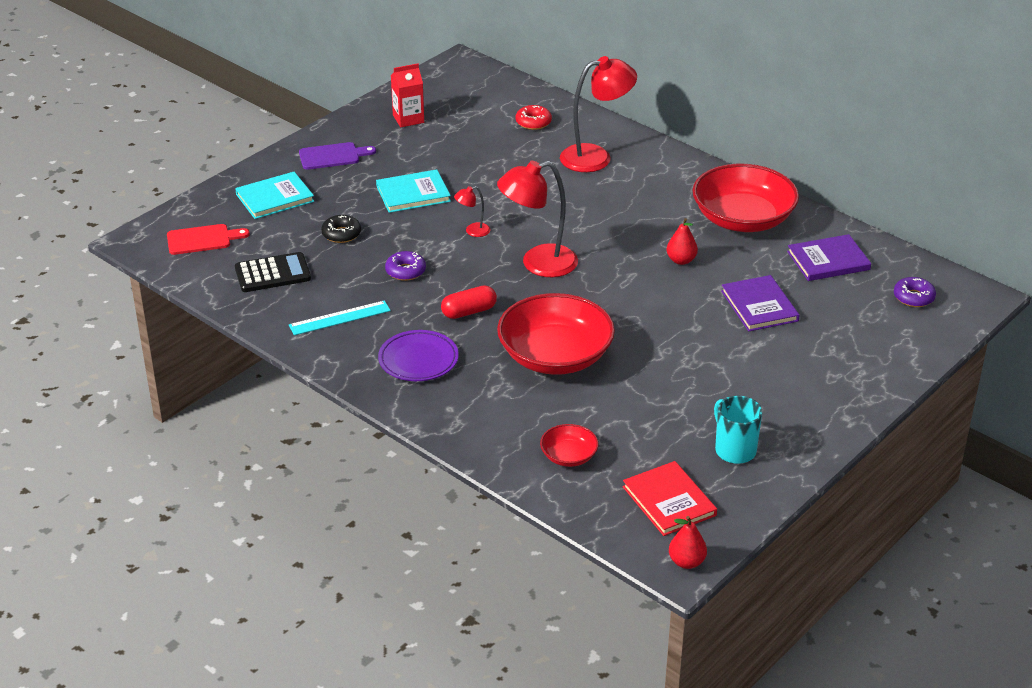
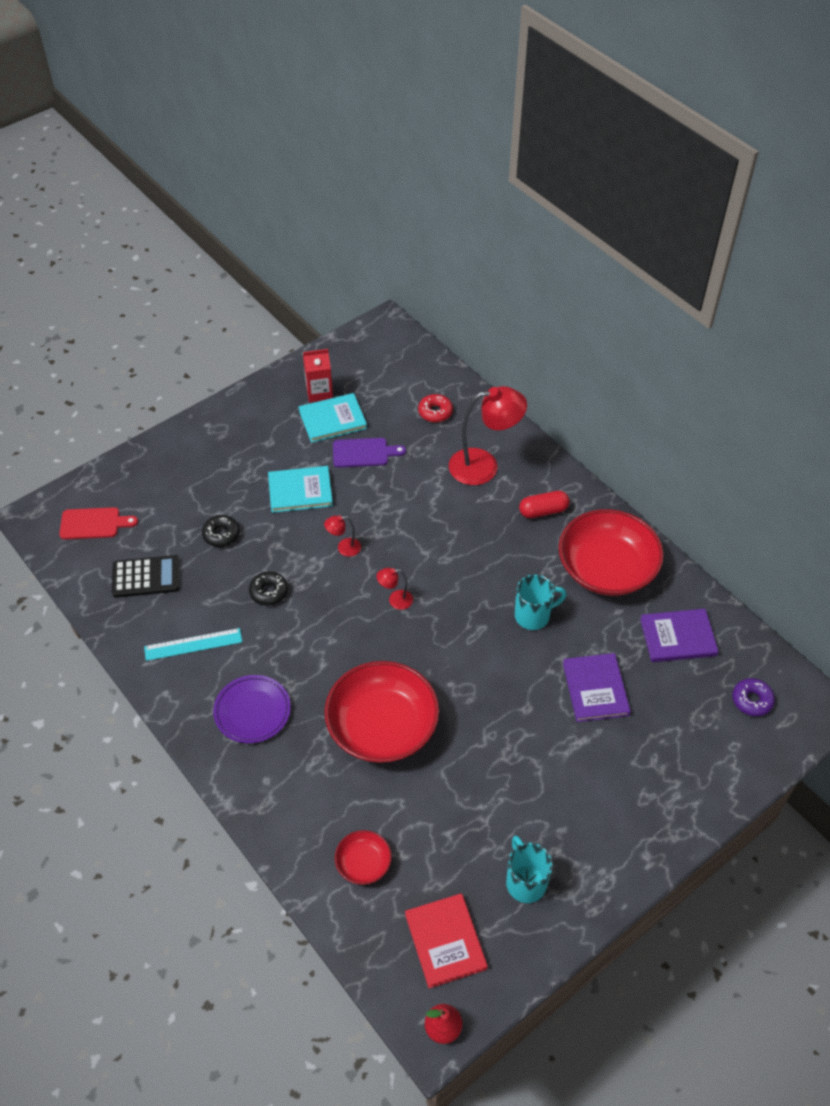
camera: 10 degrees right, 15 degrees up
(274, 198) = (172, 479): turquoise book -> turquoise book (332, 419)
(332, 156) = (238, 432): purple cutting board -> purple cutting board (364, 453)
(405, 271) = (269, 592): purple donut -> black donut
(469, 312) = (315, 654): red capsule -> red capsule (543, 511)
(538, 264) = (395, 600): red lamp -> red lamp, size x0.45
(681, 260) = (533, 616): red pear -> turquoise mug

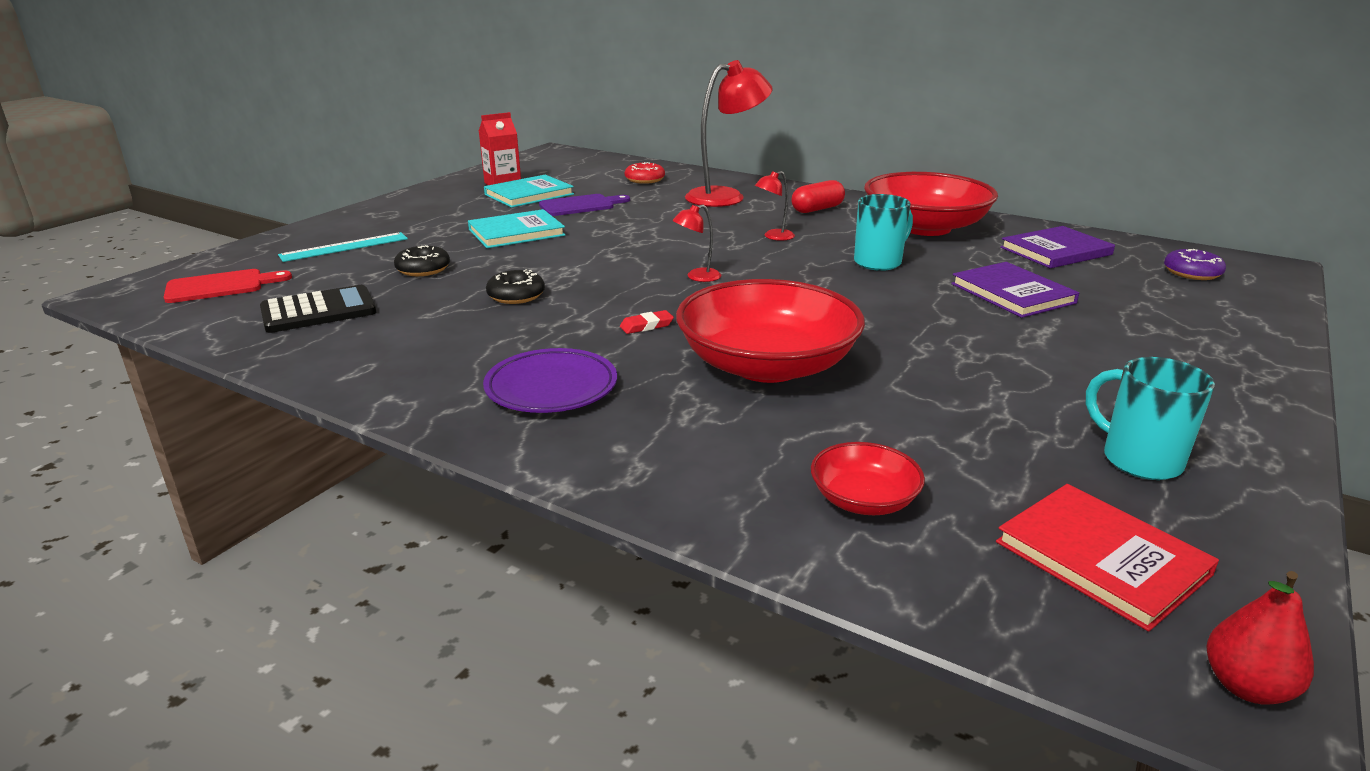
camera: 20 degrees left, 25 degrees down
(193, 644) = (419, 349): turquoise ruler -> turquoise ruler (344, 247)
(333, 657) = (646, 326): none -> red eraser
(344, 548) = (600, 256): red lamp -> red lamp (773, 237)

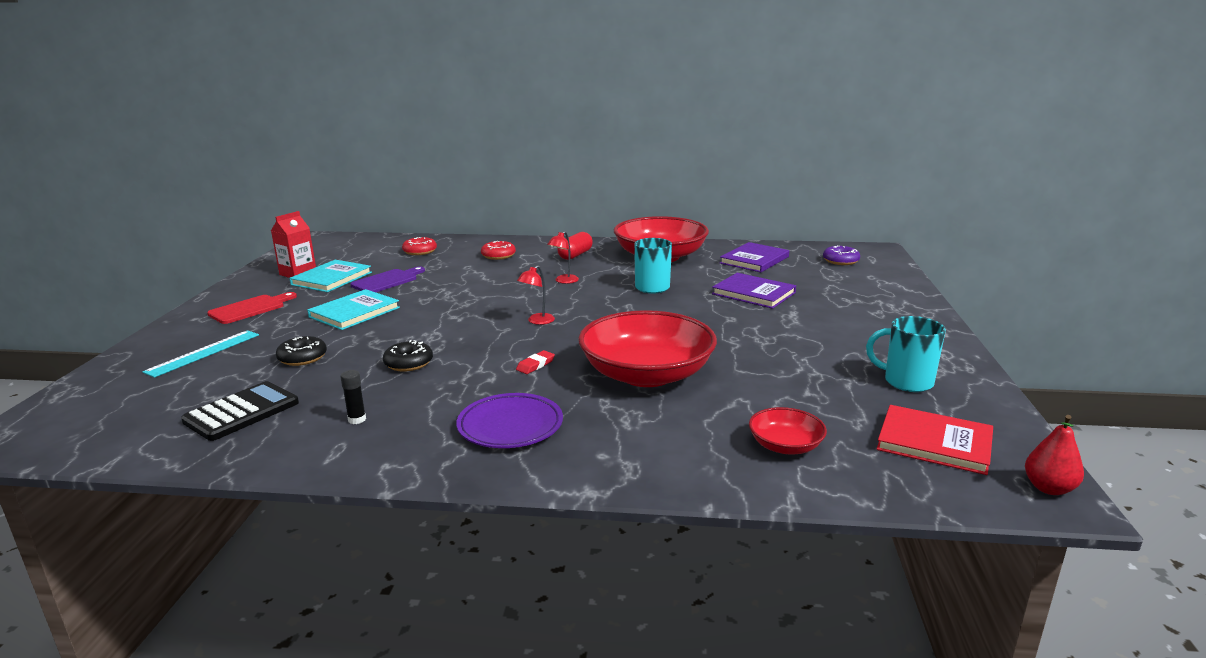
camera: 25 degrees left, 5 degrees down
(220, 286) = (113, 411): red cutting board -> red cutting board (250, 309)
(409, 343) = (357, 419): none -> black glue stick
(726, 196) = (498, 255): red lamp -> red donut

